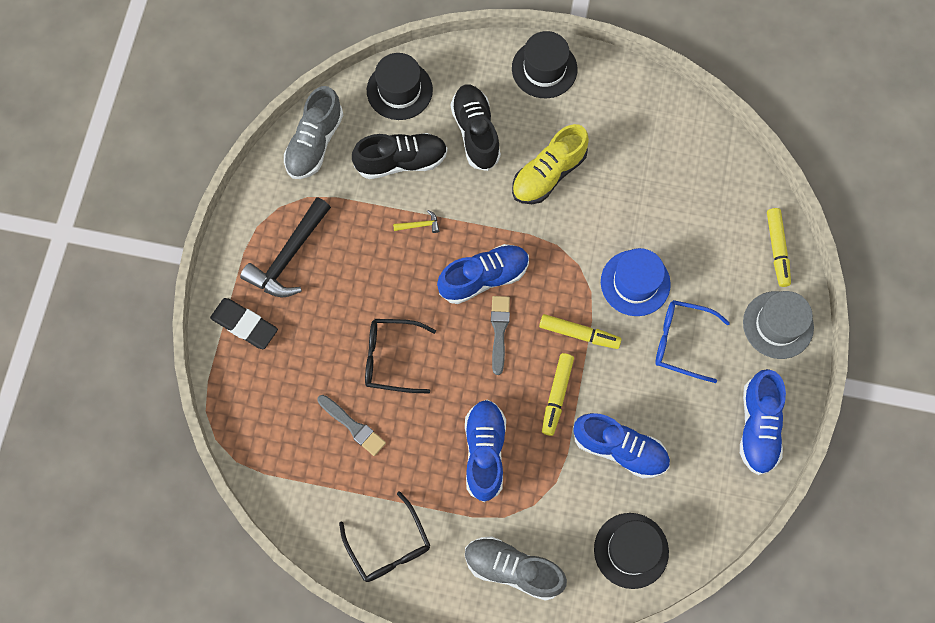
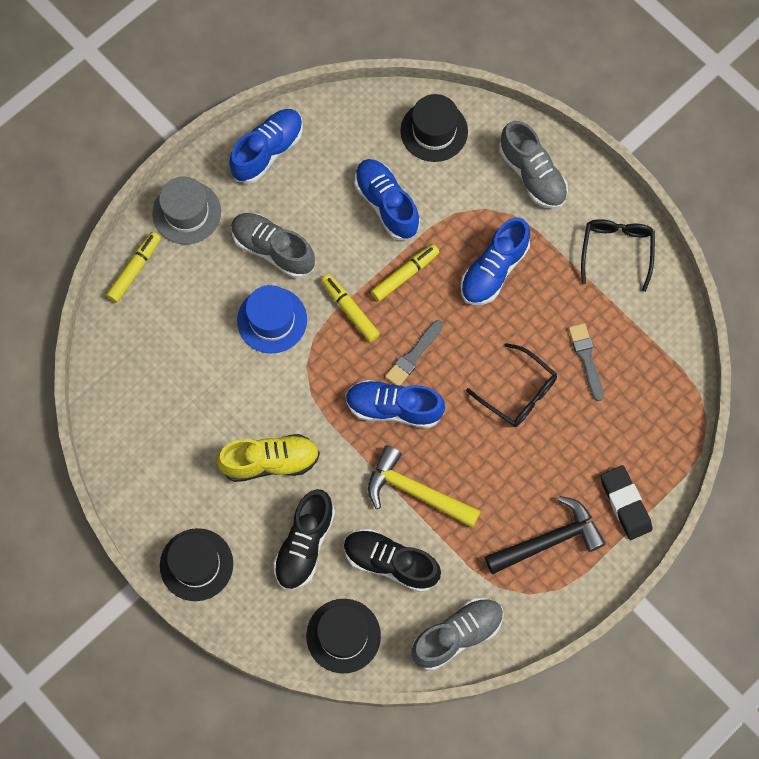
camera: 145 degrees left, 0 degrees up
(419, 225) = (416, 492): yellow hammer -> yellow hammer, size x2.43
(682, 342) = (273, 249): blue glasses -> grey shoe

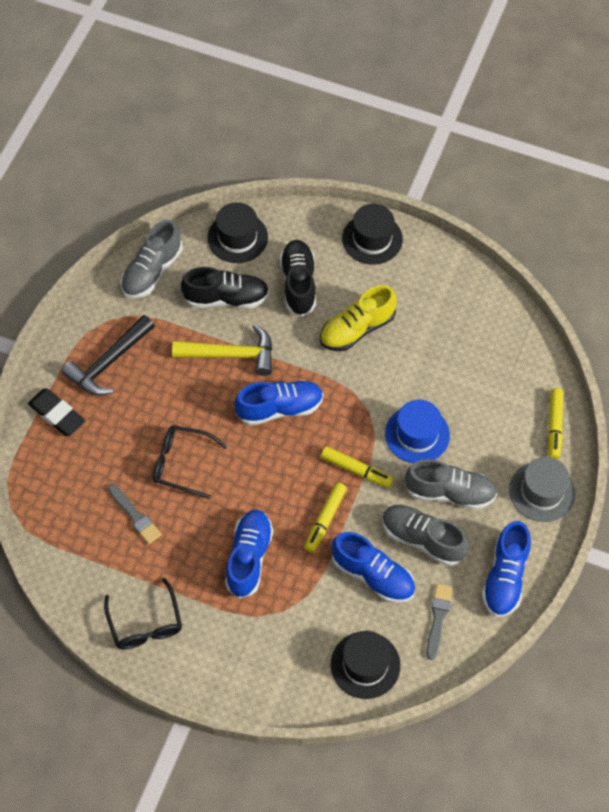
camera: 155 degrees right, 10 degrees down
(413, 355) = (284, 456): grey brush -> grey brush (438, 618)
(532, 175) = (253, 662): grey shoe -> grey shoe (422, 539)

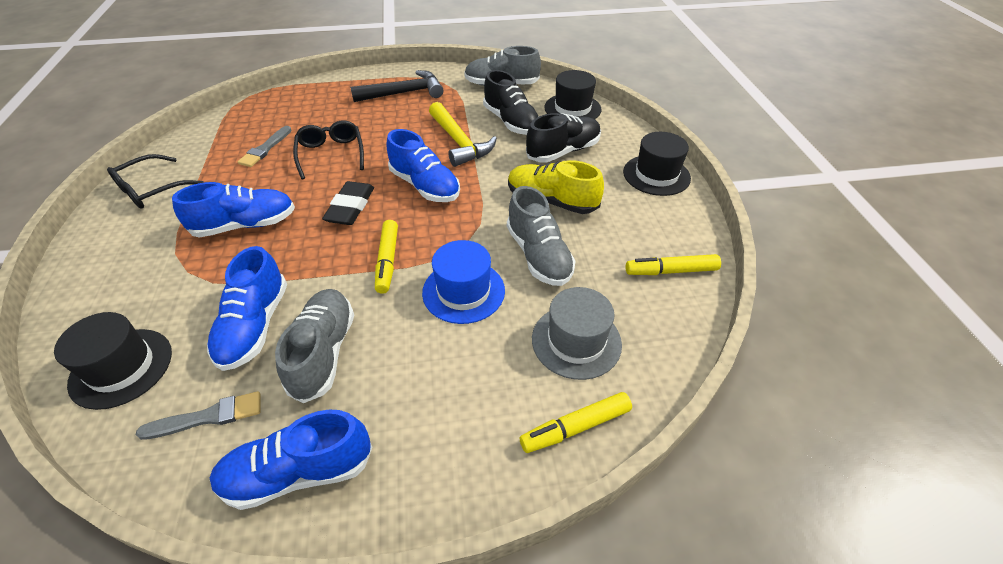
camera: 60 degrees right, 15 degrees down
(57, 414) = (342, 88): black eraser -> black eraser (350, 207)
(109, 363) = (404, 93): black hammer -> black hammer turned 150 degrees clockwise
(325, 519) = (313, 260): yellow marker -> yellow marker (671, 271)
(450, 492) = (403, 352): grey shoe -> grey shoe (538, 255)
(542, 491) = (463, 458): grey hat -> grey hat (576, 341)

